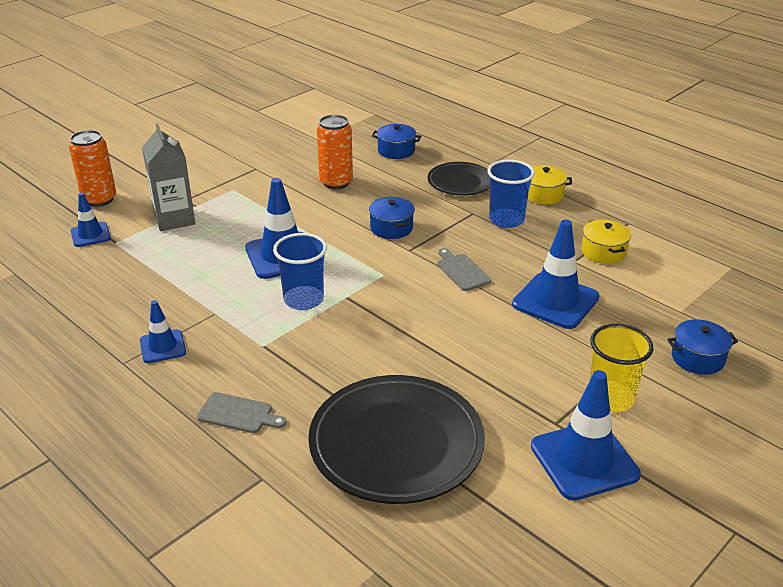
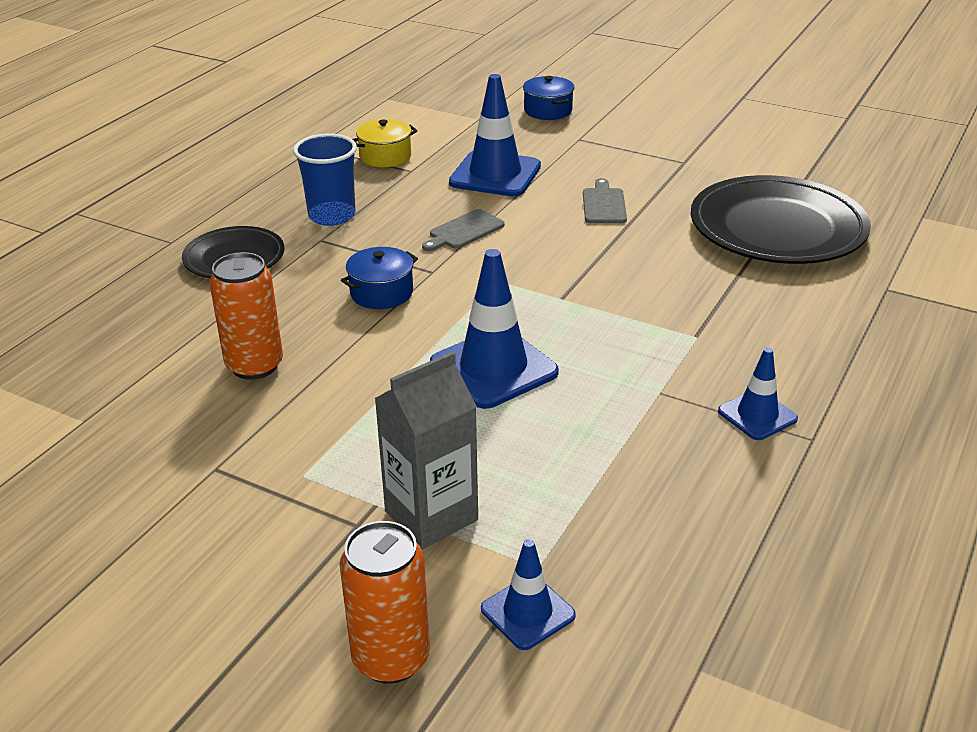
camera: 105 degrees left, 0 degrees up
(238, 414) = (819, 324): grey cutting board -> grey cutting board (604, 204)
(303, 300) = (587, 327): blue cup -> none
(396, 151) = (131, 327): blue pot -> none
(543, 194) = (258, 198): yellow pot -> none
(584, 460) = (719, 148): blue traffic cone -> none
(610, 398) = (632, 142): yellow cup -> none

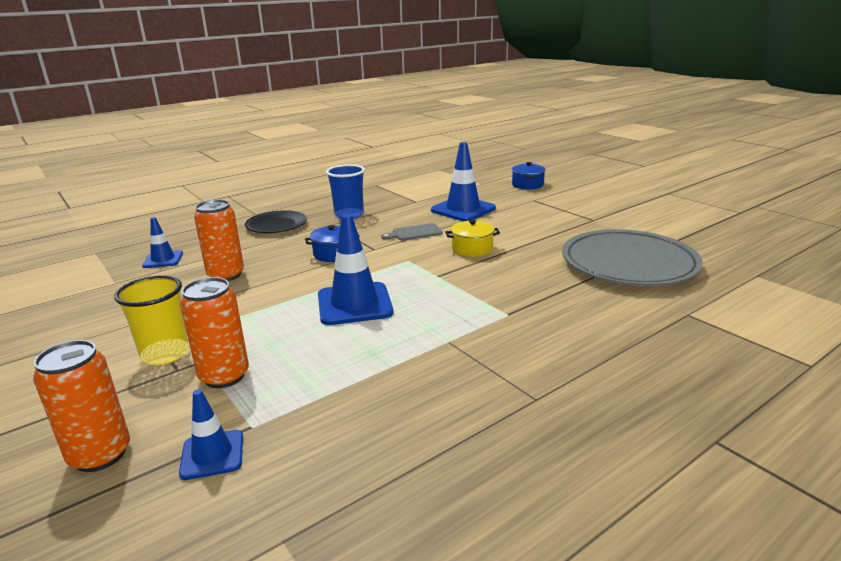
camera: 25 degrees right, 10 degrees down
(312, 509) = (165, 354): none -> yellow cup
(385, 156) = (408, 193): yellow pot -> yellow pot (472, 249)
(431, 516) = (224, 376): grey carton -> orange can
(604, 204) = (516, 233): grey cutting board -> none
(757, 415) = (506, 372): blue traffic cone -> blue traffic cone (163, 260)
(777, 228) = (628, 264): black plate -> grey plate

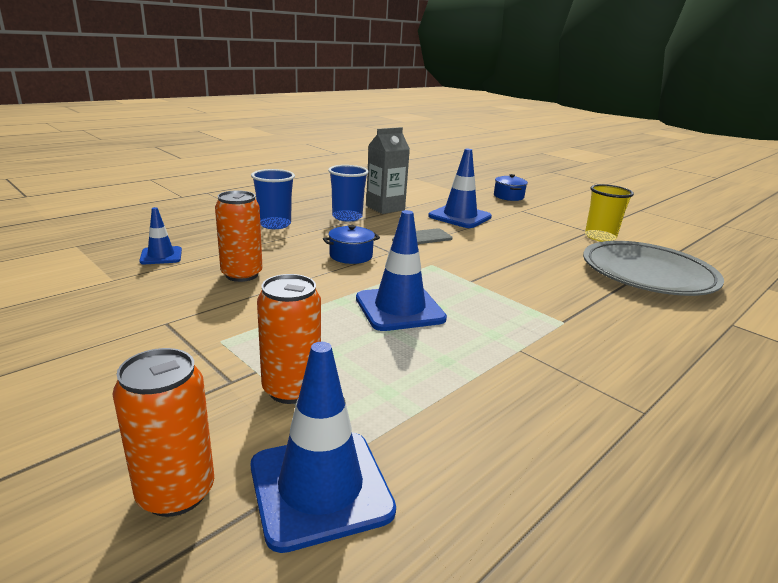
camera: 10 degrees left, 0 degrees up
(165, 354) = (208, 363): yellow cup -> yellow cup (600, 237)
(212, 455) = (320, 488): blue traffic cone -> blue traffic cone, size x1.76
(276, 225) = (274, 224): black plate -> blue cup
(391, 204) = (385, 208): none -> grey carton
(472, 249) = (490, 255): yellow pot -> none

